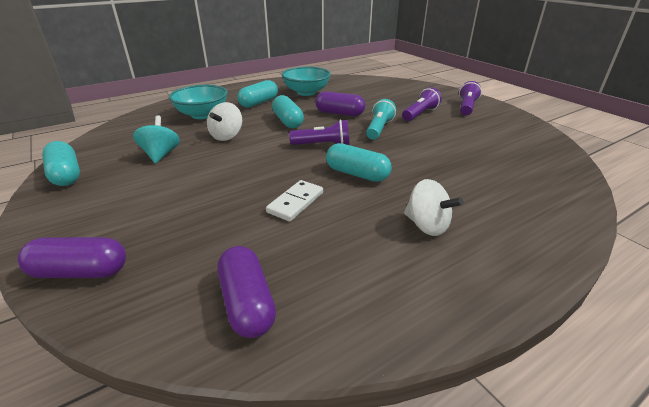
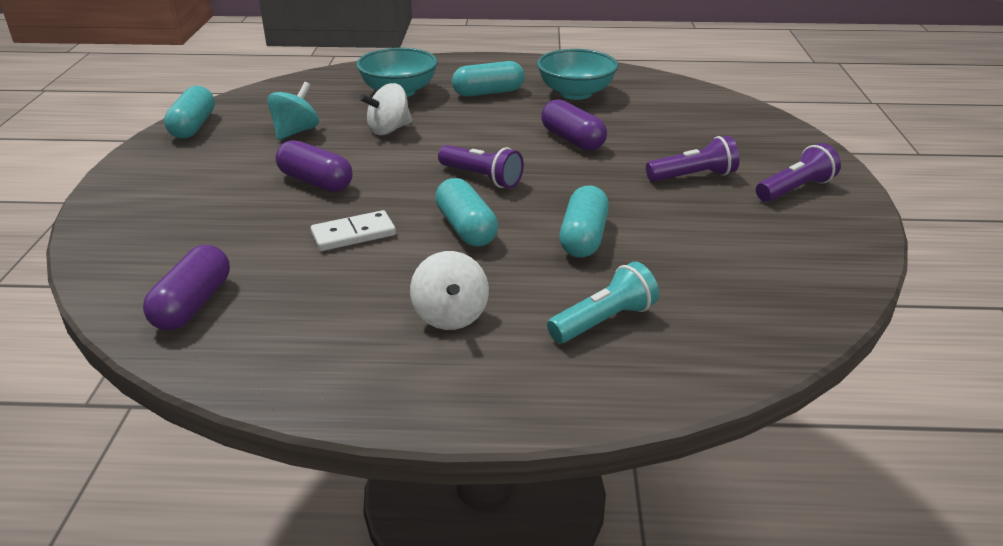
camera: 35 degrees right, 0 degrees up
(80, 271) = (113, 224): purple capsule -> purple capsule (316, 182)
(288, 121) = (486, 131): turquoise capsule -> turquoise capsule (583, 237)
(379, 129) = (591, 180): turquoise flashlight -> turquoise flashlight (604, 321)

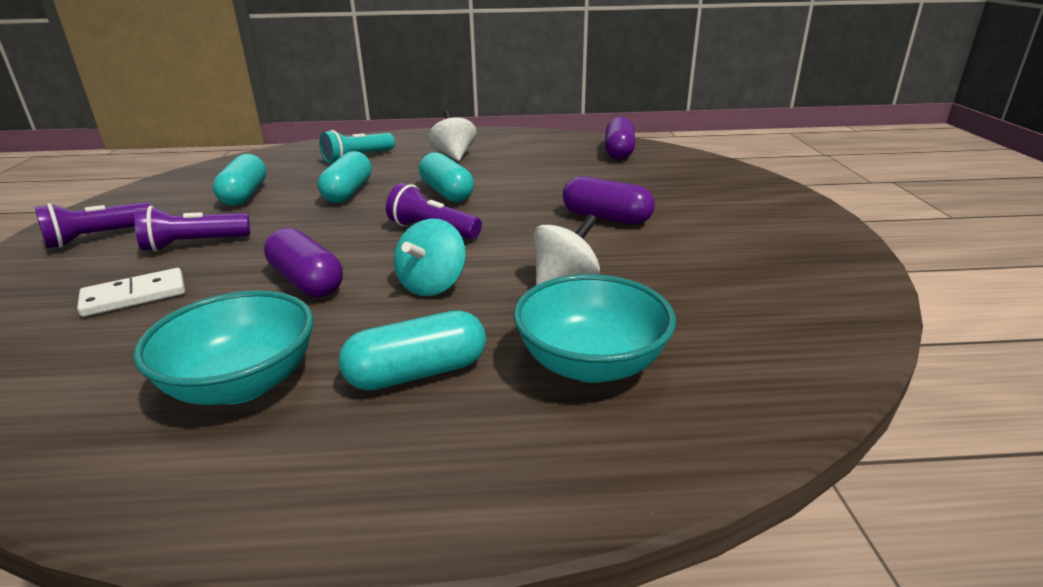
camera: 175 degrees right, 5 degrees down
(193, 126) = (840, 270): turquoise capsule -> turquoise capsule (244, 195)
(296, 132) = (690, 271): turquoise spinning top -> turquoise spinning top (432, 285)
(353, 234) = (540, 185): white domino -> white domino (134, 296)

